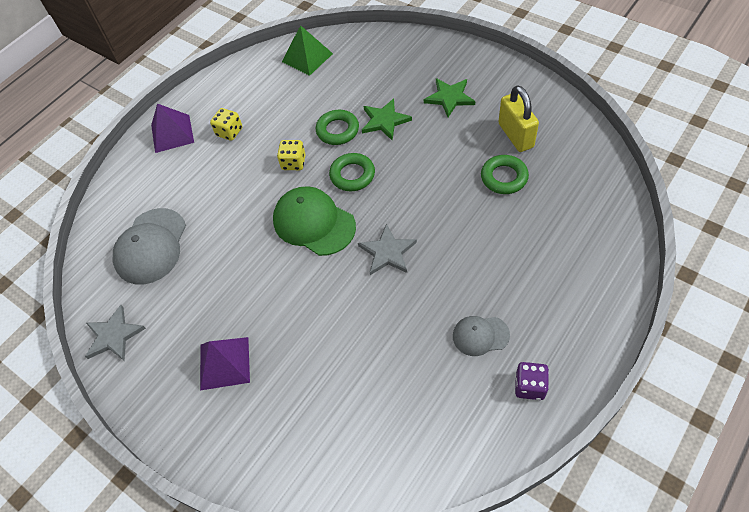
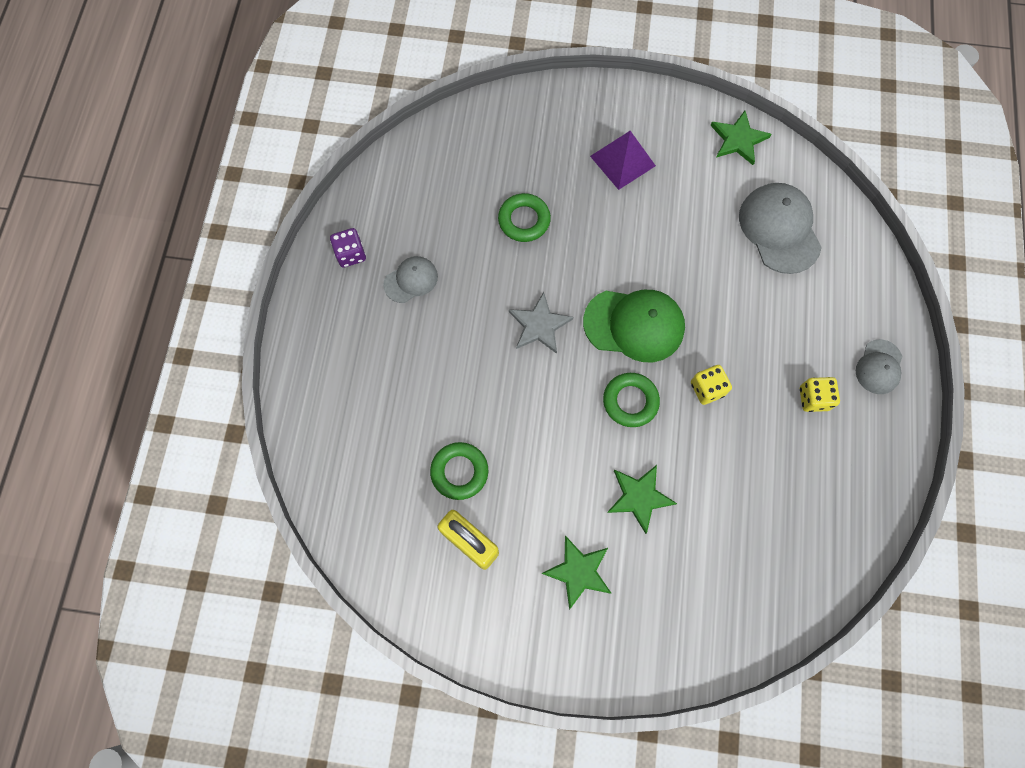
camera: 145 degrees right, 15 degrees up
(114, 336) = (738, 139): grey star -> green star
(172, 133) = (879, 367): purple pyramid -> grey cap
(307, 57) = (807, 564): green pyramid -> none
(337, 130) = (687, 457): green ring -> green ring (524, 220)

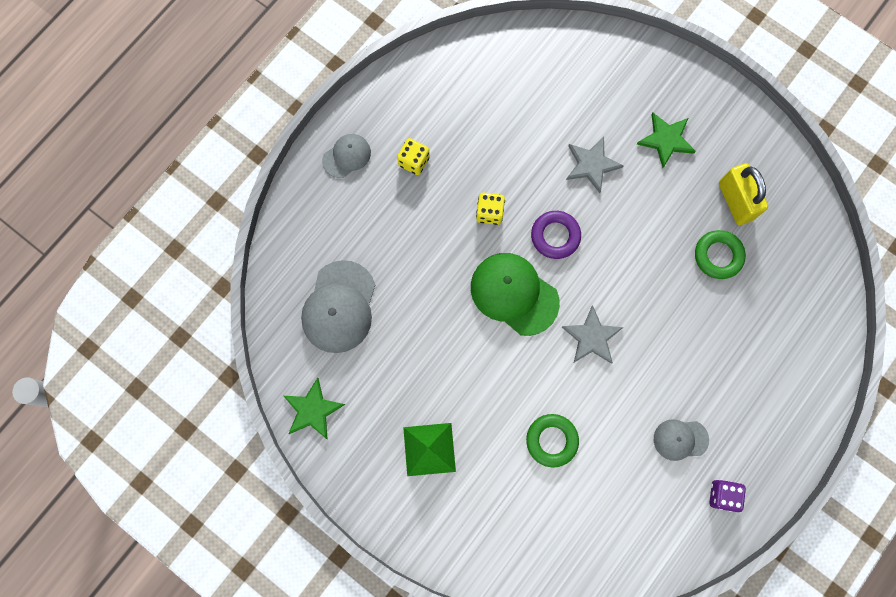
camera: 150 degrees left, 5 degrees up
(622, 161) = (429, 449): purple pyramid -> green pyramid
(630, 401) = (555, 236): green ring -> purple ring
(639, 497) = (591, 165): green star -> grey star

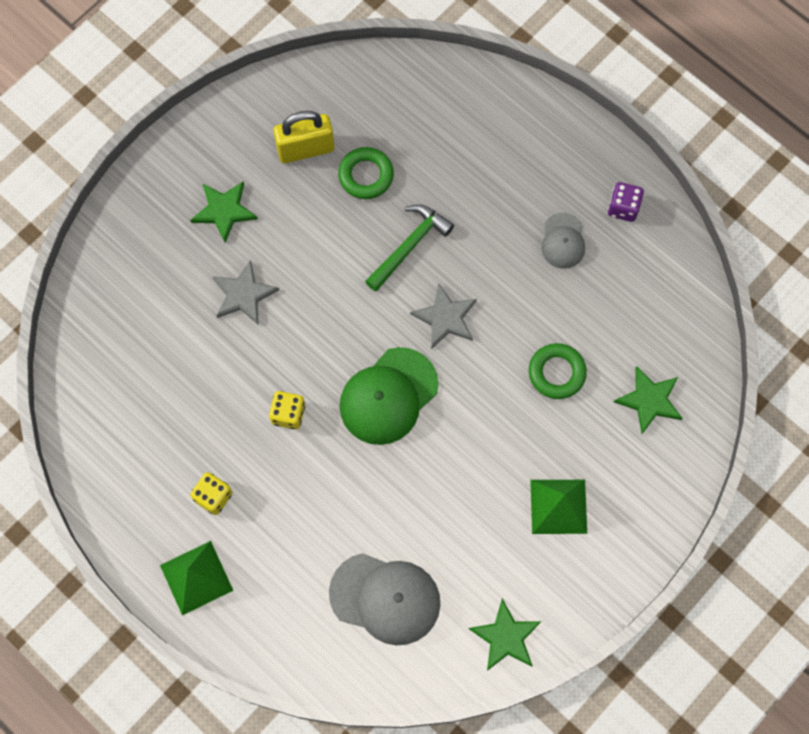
camera: 85 degrees left, 5 degrees down
(346, 156) = (196, 577): grey cap -> green pyramid
(535, 528) = (649, 400): none -> green star
(555, 236) = (324, 344): purple ring -> none
(655, 300) = (409, 246): none -> green hammer

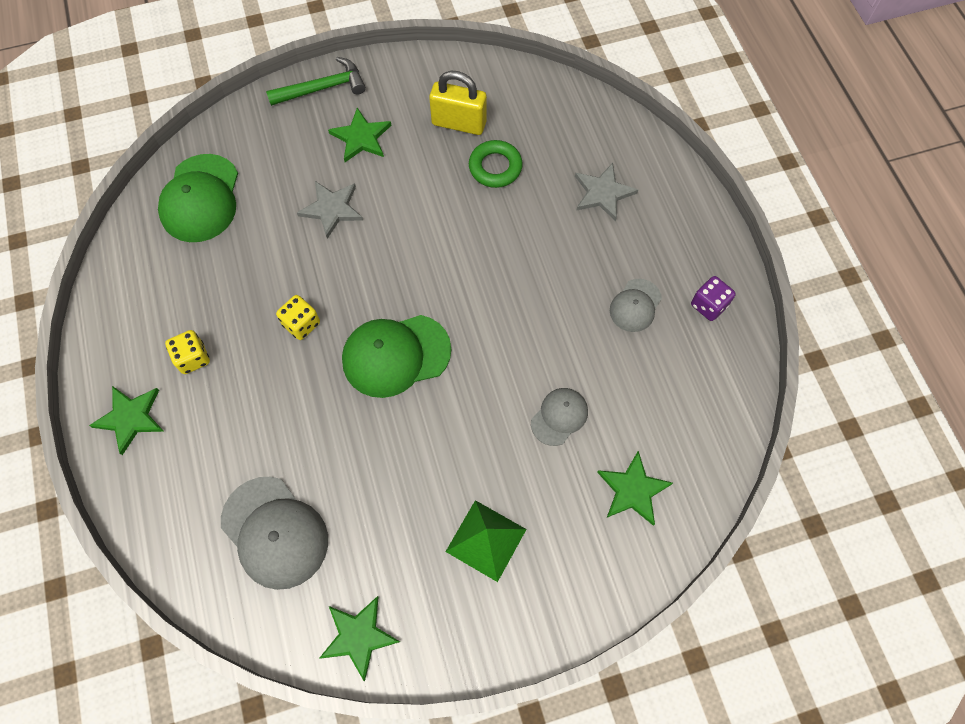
camera: 30 degrees right, 5 degrees down
(114, 349) = (200, 198): none -> green cap
(196, 577) = (130, 418): green pyramid -> green star
(409, 246) = (495, 241): green hammer -> green hammer (322, 88)
(445, 317) = (489, 315): grey star -> grey star (603, 193)
(556, 373) = (559, 417): green ring -> grey cap

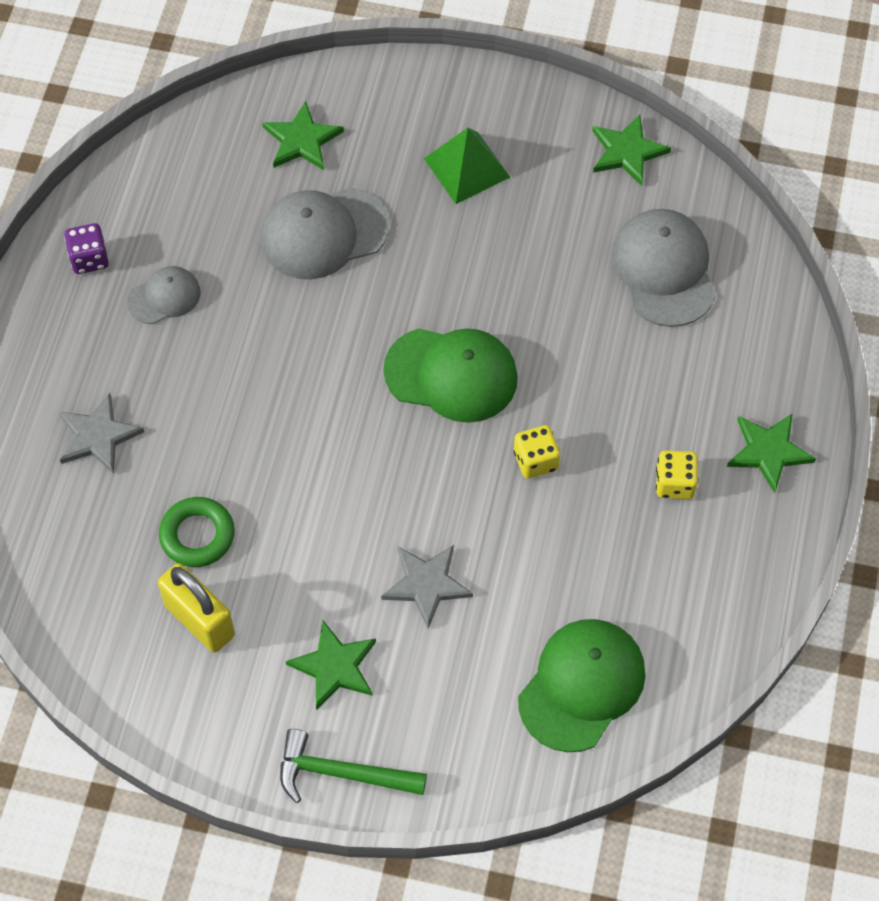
camera: 150 degrees left, 5 degrees down
(559, 417) = (324, 233): grey cap -> grey cap, size x1.77

